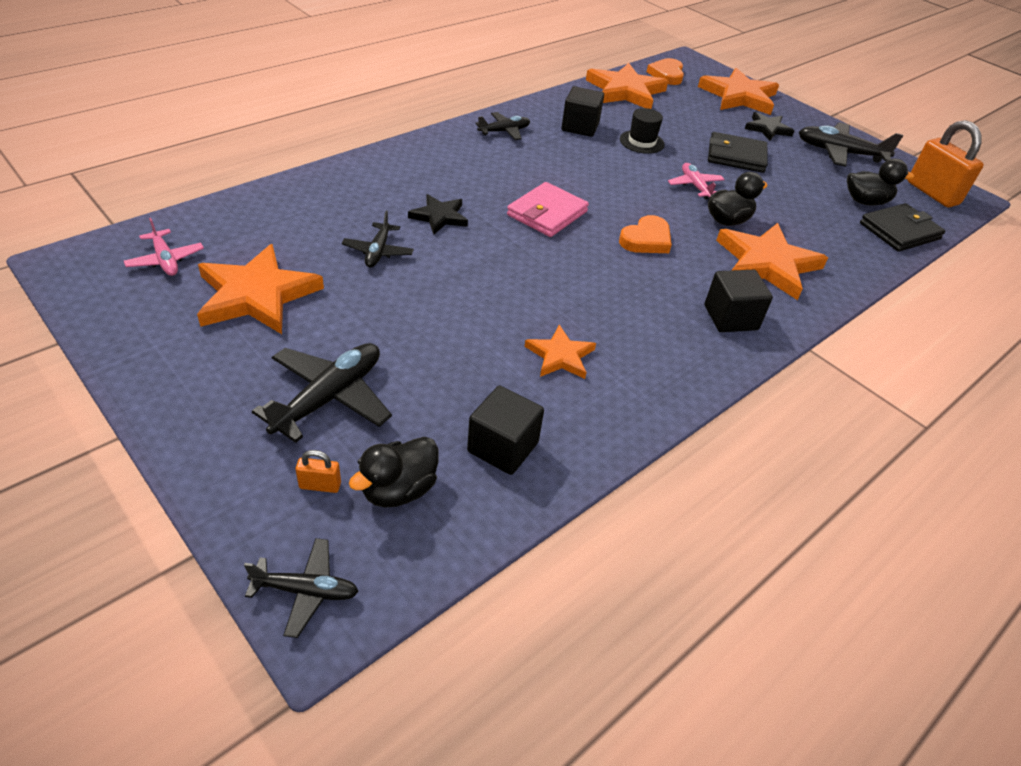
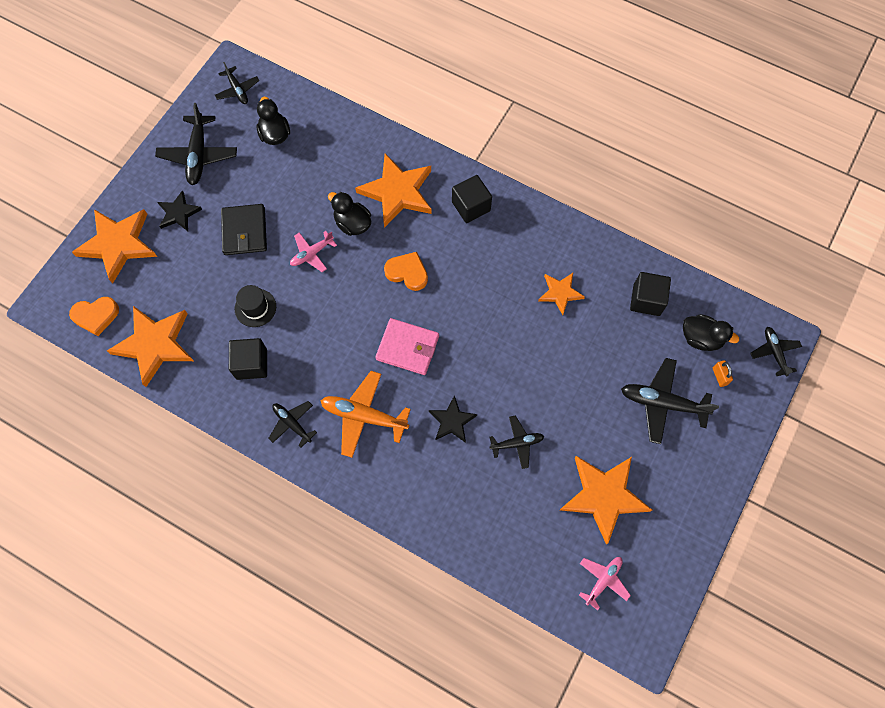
camera: 105 degrees left, 25 degrees up
(484, 168) = (364, 416): none -> orange plane
(899, 231) = (308, 112): black wallet -> none
(932, 193) = (237, 90): orange padlock -> black plane

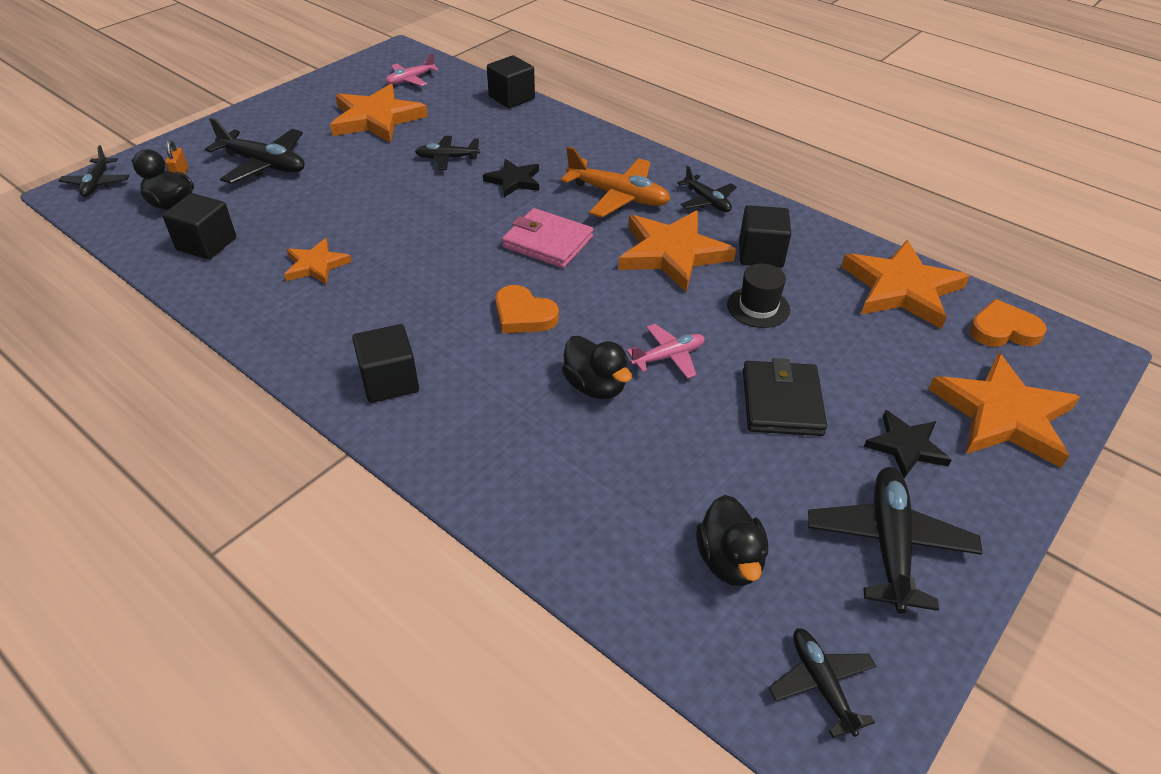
camera: 170 degrees left, 25 degrees down
(397, 192) = (506, 420): orange star -> orange star (672, 253)
(491, 563) = (511, 98): none -> black cube

